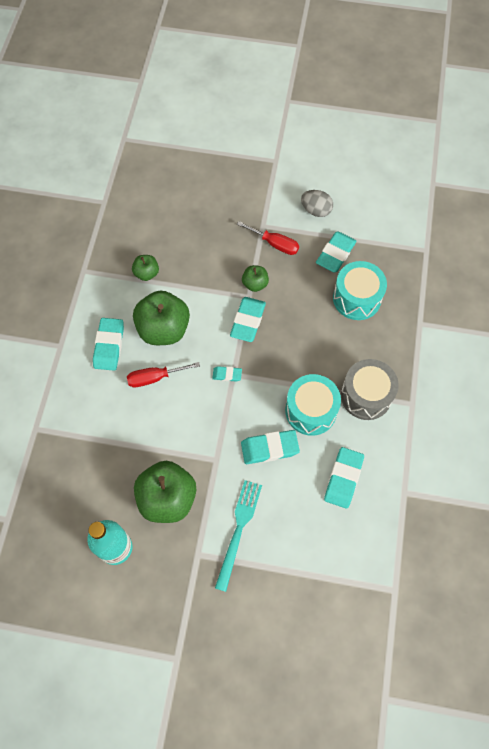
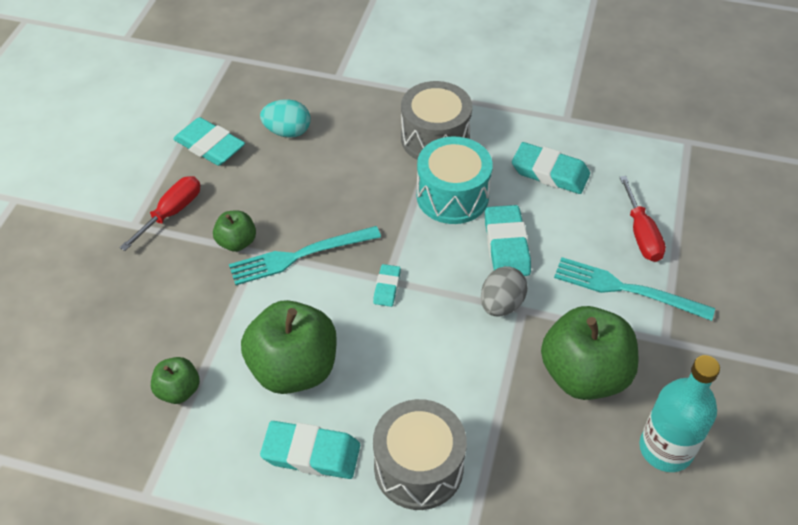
camera: 85 degrees left, 15 degrees down
(101, 402) = (418, 467): none -> grey drum
(155, 378) = (381, 384): red screwdriver -> red screwdriver (641, 234)
(248, 321) = (300, 255): turquoise eraser -> turquoise fork
(316, 210) = (127, 160): grey egg -> grey egg (501, 304)
(357, 298) = (287, 132): turquoise drum -> turquoise egg

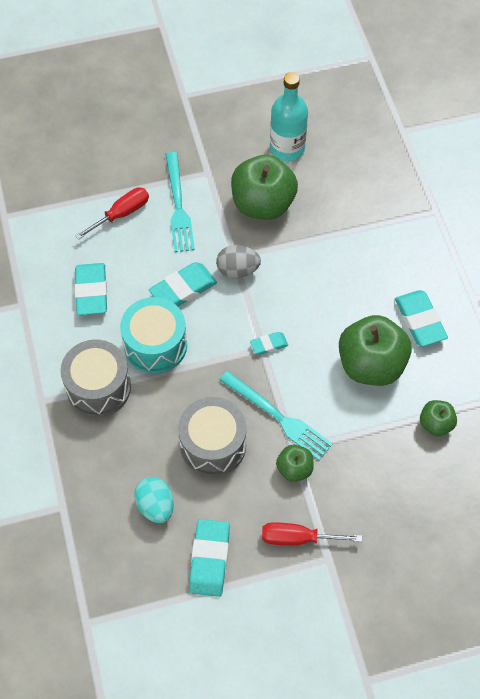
camera: 120 degrees left, 10 degrees up
(418, 467) = (387, 261): grey drum -> grey drum (213, 445)

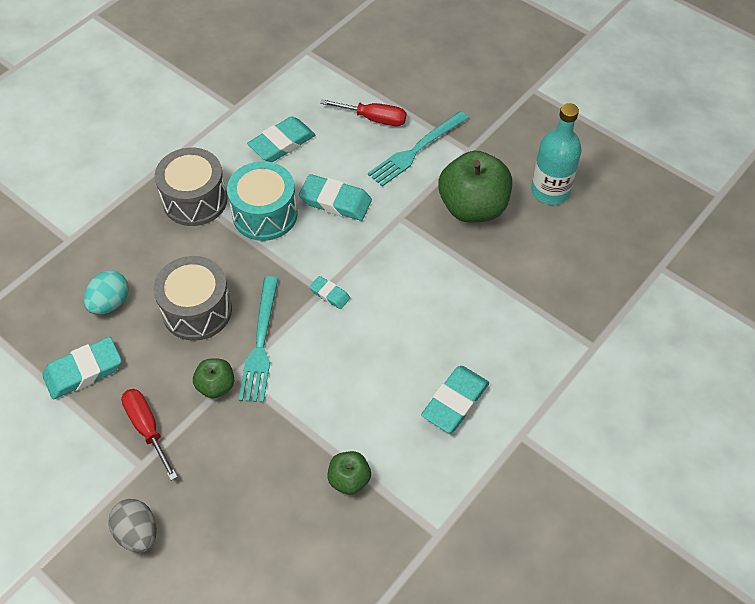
camera: 55 degrees right, 5 degrees down
(237, 270) = (387, 228): grey egg -> grey egg (138, 533)
(371, 365) = (372, 387): green apple -> none

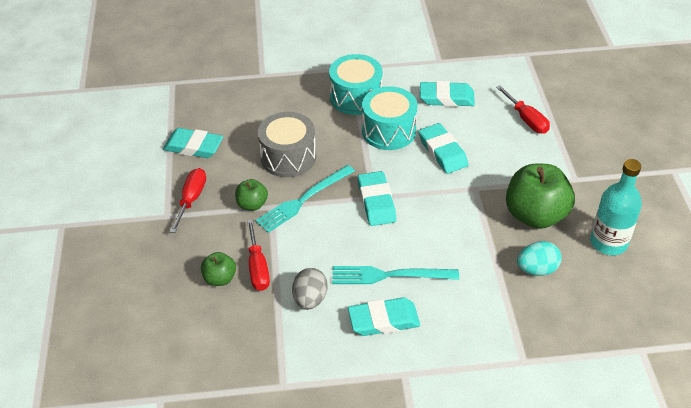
camera: 45 degrees right, 10 degrees down
(110, 303) = (246, 121): turquoise egg -> turquoise egg (537, 269)
(138, 533) = (126, 248): grey egg -> grey egg (310, 299)
(195, 200) = (356, 97): grey drum -> turquoise drum
(293, 444) = (258, 268): none -> red screwdriver
(329, 294) = (376, 202): turquoise eraser -> turquoise eraser, size x1.85
(349, 479) = (267, 312): green apple -> green apple (220, 278)
(416, 150) = (535, 156): turquoise fork -> turquoise fork (389, 275)

